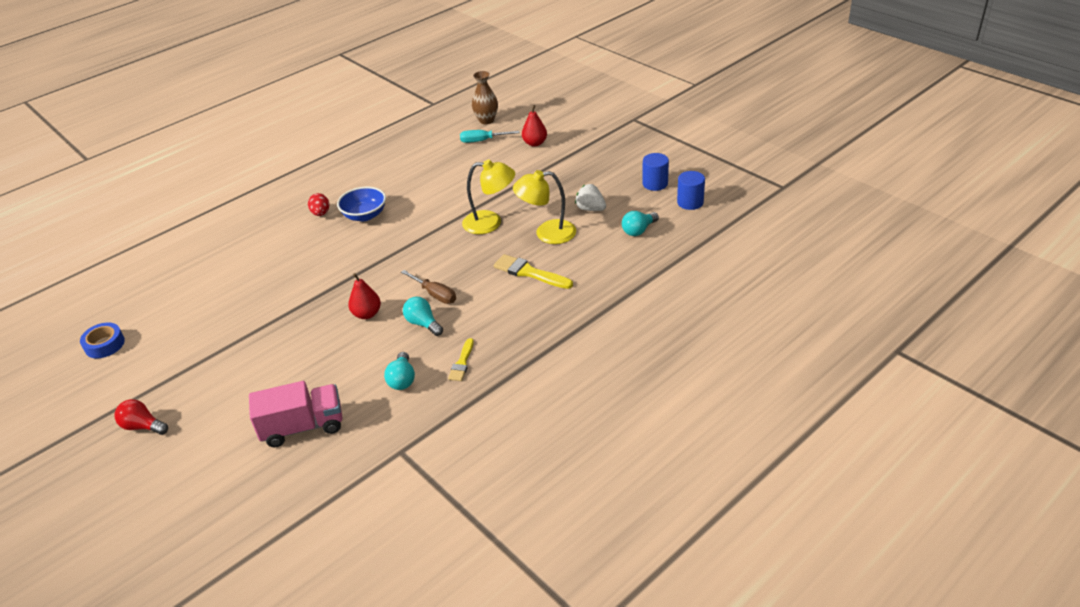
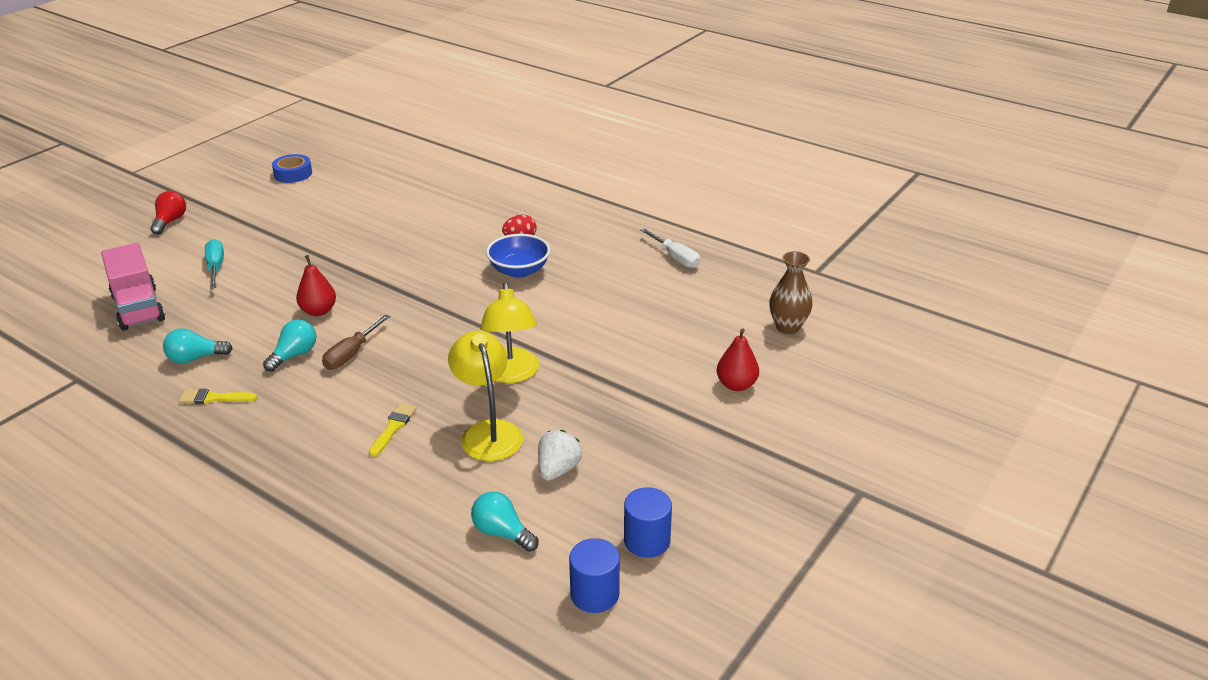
camera: 75 degrees right, 5 degrees down
(387, 150) = (675, 257): none -> white screwdriver
(482, 141) = (727, 333): turquoise screwdriver -> turquoise screwdriver (216, 267)
(529, 272) = (393, 428): yellow brush -> yellow brush, size x0.63

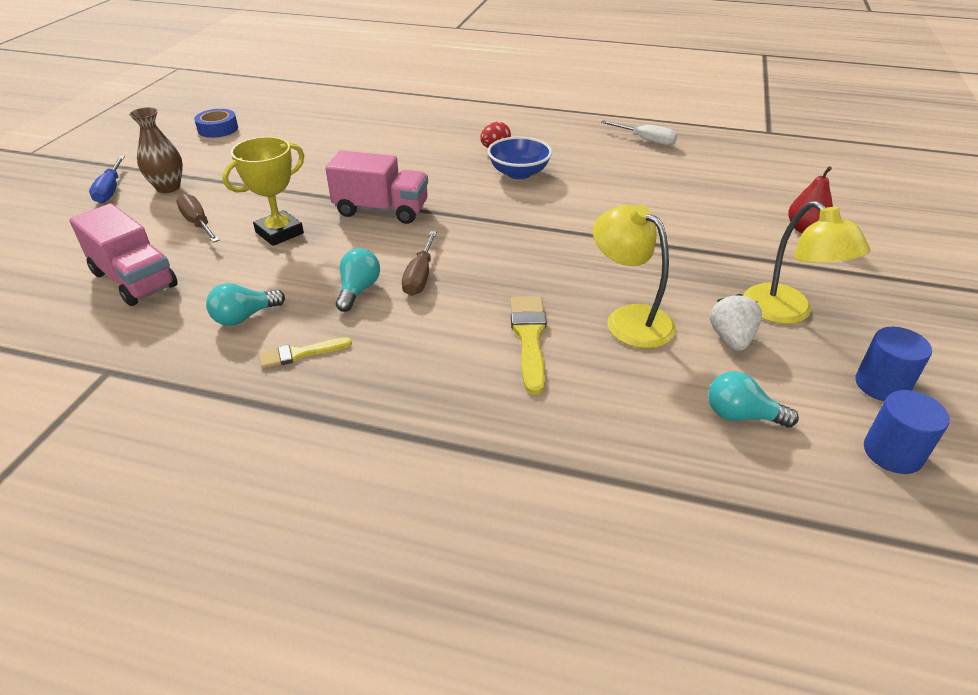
camera: 20 degrees left, 5 degrees up
(170, 221) = (110, 190): red light bulb -> blue screwdriver
(216, 267) = (198, 223): turquoise screwdriver -> brown screwdriver
(271, 289) = (279, 233): none -> yellow trophy
(319, 311) = (349, 243): red pear -> none
(369, 284) = (381, 210): none -> pink truck
(393, 428) = (529, 338): yellow brush -> yellow brush, size x1.60
(511, 374) = (599, 262): yellow lamp -> yellow lamp (787, 312)
(787, 327) = (794, 176): brown vase -> brown vase (168, 187)

